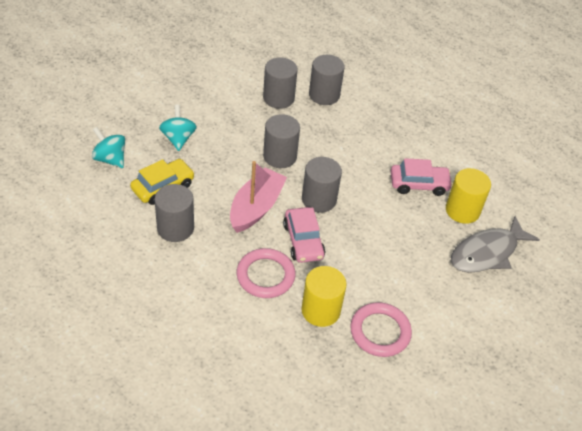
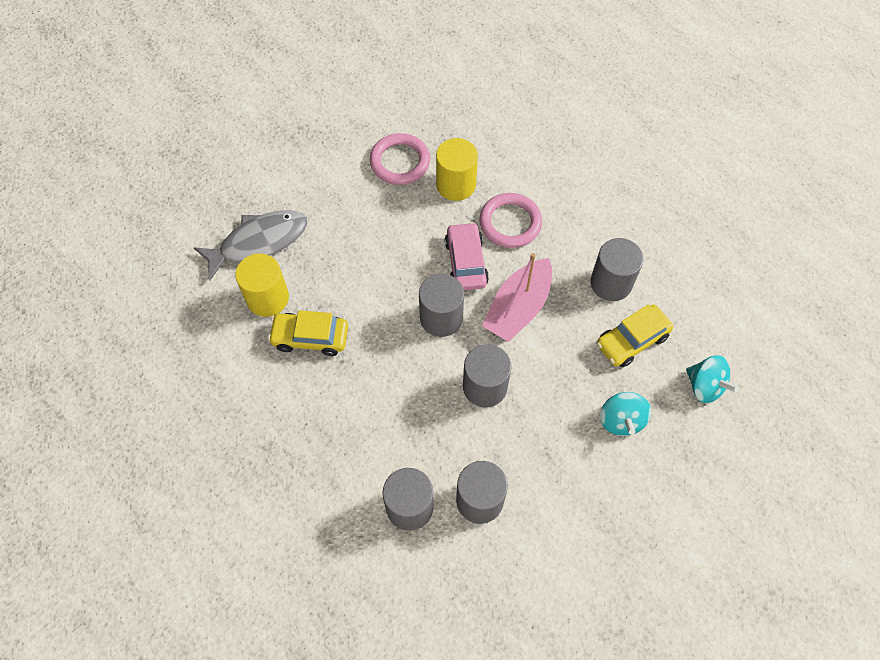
camera: 170 degrees left, 15 degrees up
(419, 184) = (310, 337): pink car -> yellow car

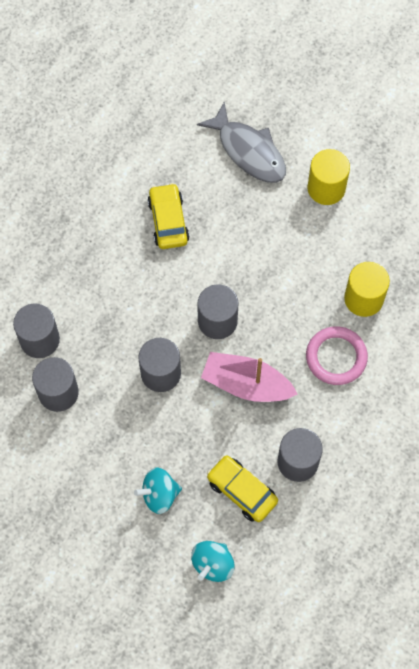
camera: 75 degrees right, 5 degrees up
(267, 298) = (196, 176): yellow cylinder -> yellow cylinder (326, 188)
(400, 162) = (373, 242): pink ring -> none
(466, 262) = (281, 328): pink car -> none

